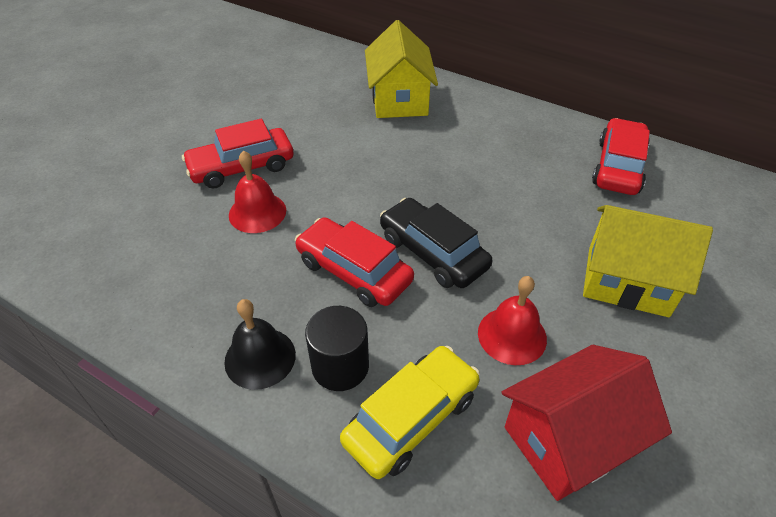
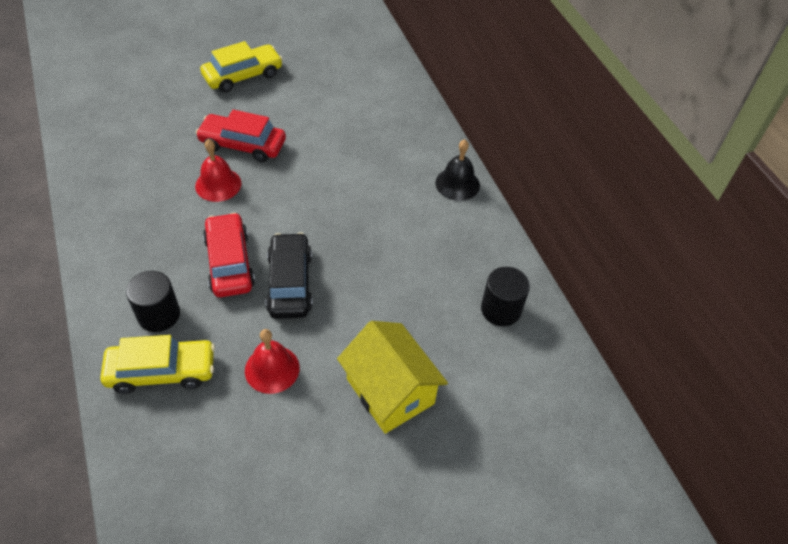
camera: 35 degrees right, 5 degrees up
(171, 113) = (243, 75): none -> yellow car
(260, 358) = (125, 279): black bell -> black bell (457, 184)
(399, 99) = (405, 153): yellow house -> none
(569, 440) = (228, 450): red house -> none
(618, 167) = (501, 309): red car -> black cylinder

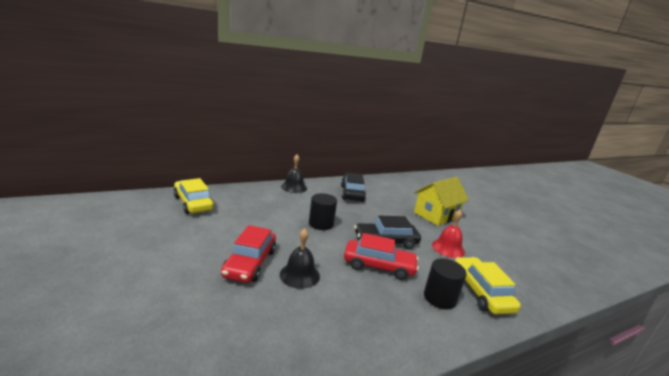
camera: 95 degrees left, 30 degrees down
(218, 184) = (299, 275): red bell -> black bell
(229, 262) = (378, 266): red car -> red car turned 150 degrees counterclockwise
(243, 75) = (143, 265): yellow car -> yellow car (193, 203)
(456, 264) = (352, 193): none -> black car
(501, 309) = (375, 187): black cylinder -> black cylinder (321, 224)

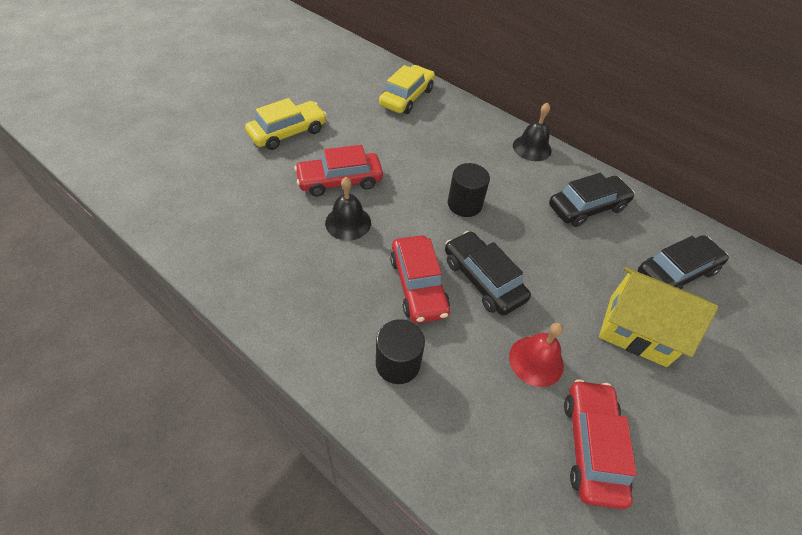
camera: 65 degrees right, 30 degrees up
(406, 193) = (676, 272): none -> black car
(481, 292) = (447, 415): yellow car -> yellow car (288, 132)
(500, 254) = (591, 446): none -> red car

